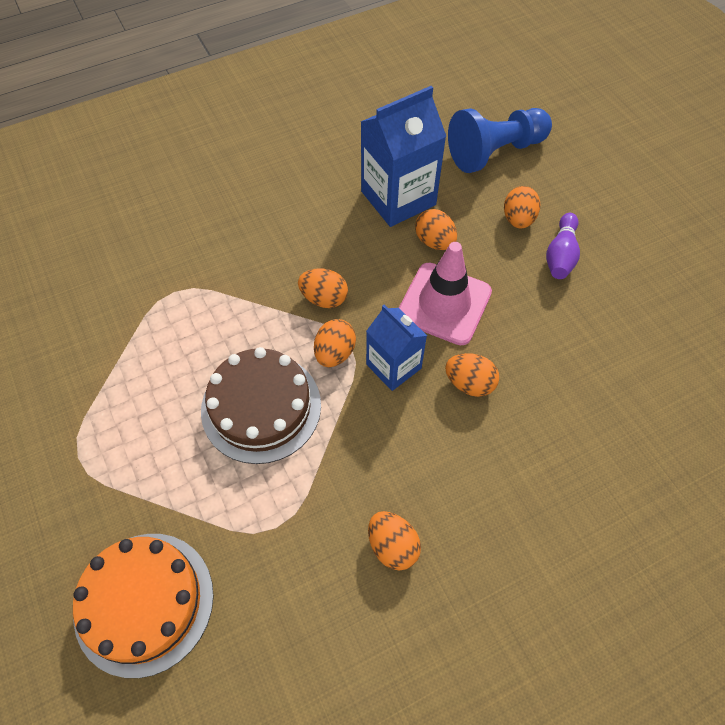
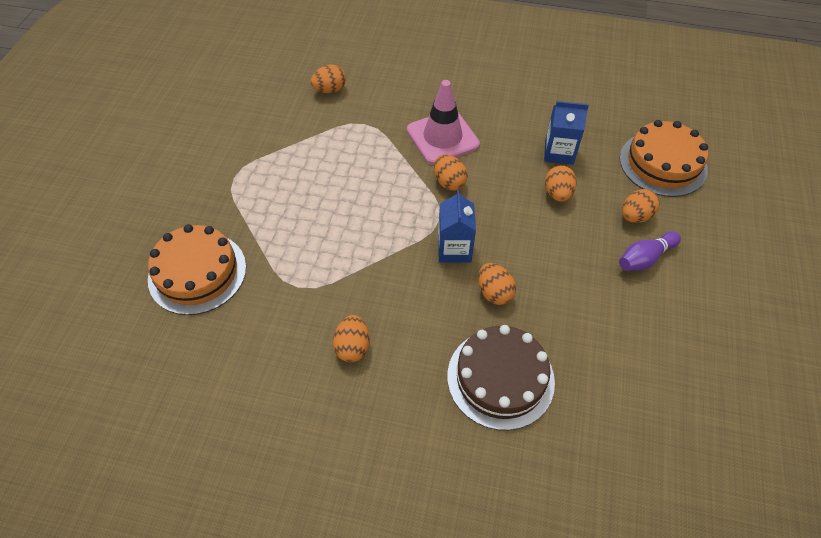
camera: 40 degrees right, 5 degrees down
(261, 407) = (352, 218): brown cake -> brown cake (500, 378)
(335, 353) = (425, 217): orange egg -> orange egg (330, 90)
(398, 198) = (559, 152): blue carton -> blue carton, size x0.63
(444, 303) = (525, 235): pink traffic cone -> pink traffic cone (442, 137)
(495, 152) = (662, 163): blue pawn -> orange cake

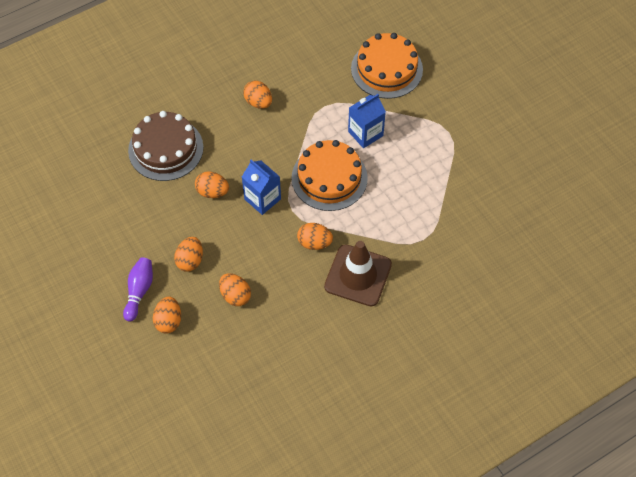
camera: 135 degrees right, 5 degrees up
(330, 90) = (483, 247): orange egg -> orange egg (190, 260)
(442, 137) = (358, 275): pink traffic cone -> brown traffic cone
(559, 152) = (265, 334): blue carton -> blue carton (365, 133)
(662, 163) = (182, 389): orange cake -> orange cake (329, 178)

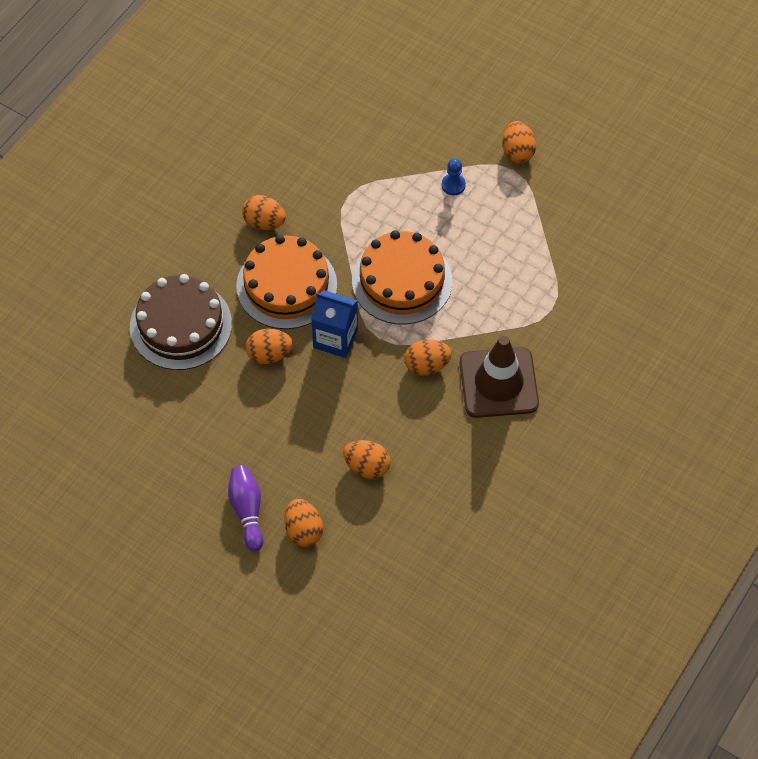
camera: 25 degrees left, 0 degrees up
(190, 260) = (289, 448): orange egg -> orange egg (517, 152)
(365, 133) = (416, 210): blue carton -> none
(386, 69) = (399, 121): orange cake -> orange cake (286, 285)
(400, 126) = (453, 185): none -> blue pawn

